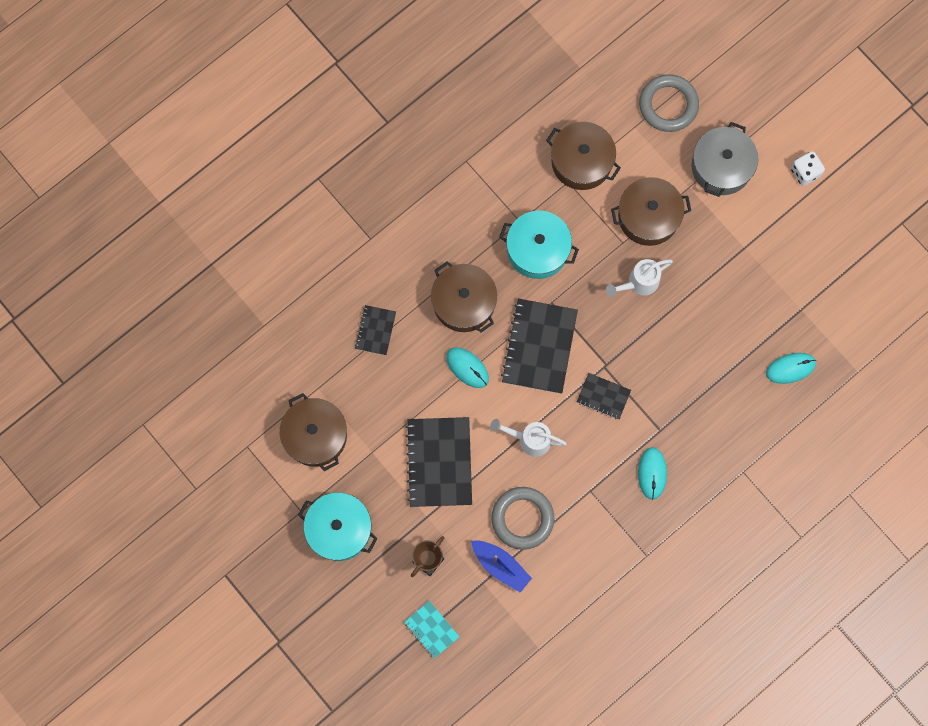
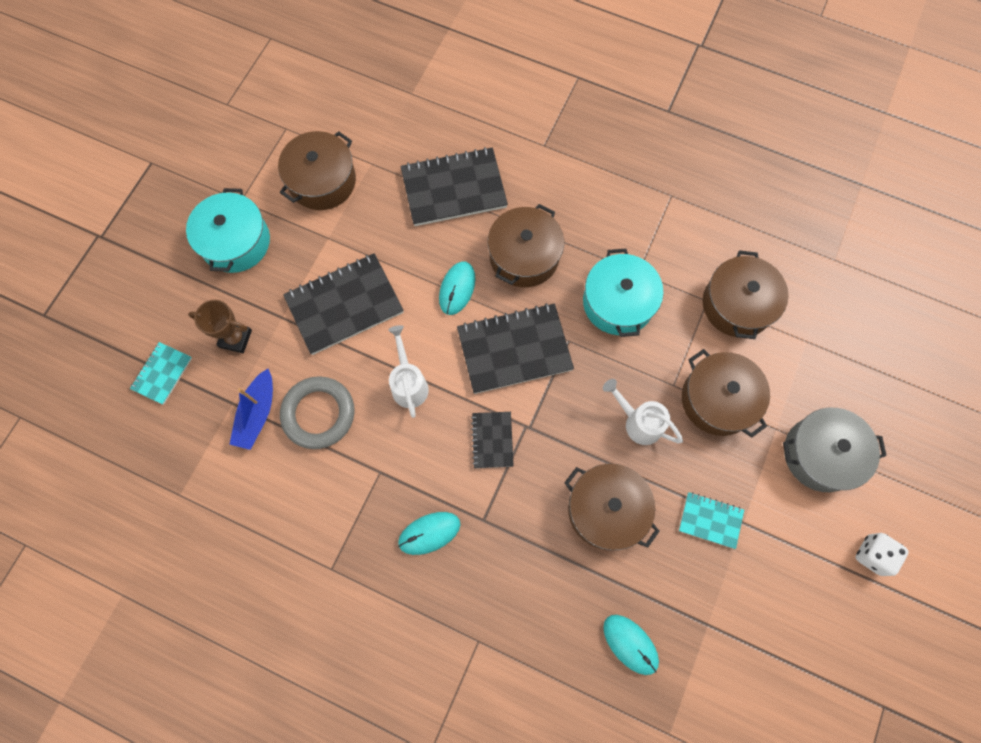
camera: 65 degrees right, 5 degrees down
(375, 330) = (454, 188): black notebook -> black notebook, size x1.90
(668, 105) = (853, 366): grey ring -> none
(692, 338) = (606, 509): none -> brown pot
(732, 269) = (710, 520): none -> turquoise notebook

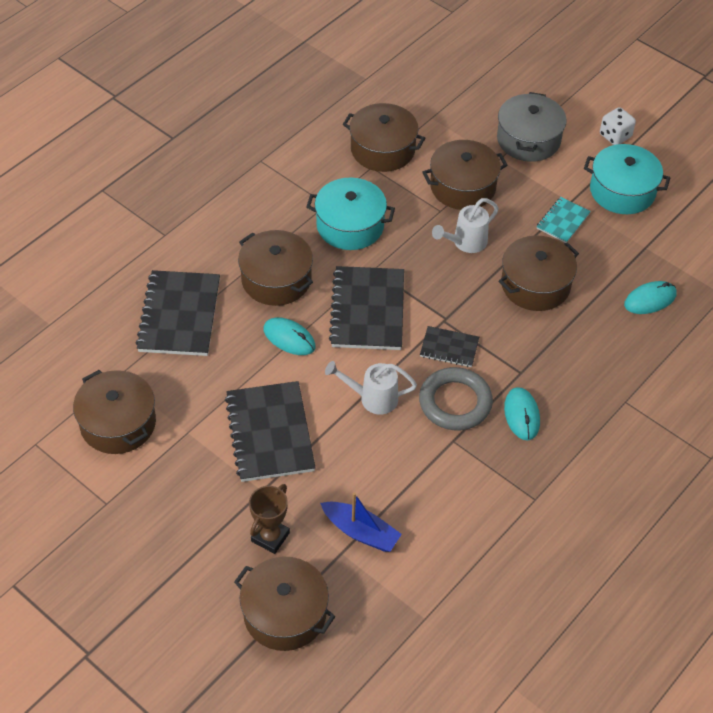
camera: 75 degrees left, 20 degrees down
(162, 373) = (285, 614): turquoise notebook -> brown pot
(236, 242) = (155, 517): turquoise pot -> turquoise pot (622, 191)
(318, 414) = (378, 478): grey ring -> grey ring (455, 402)

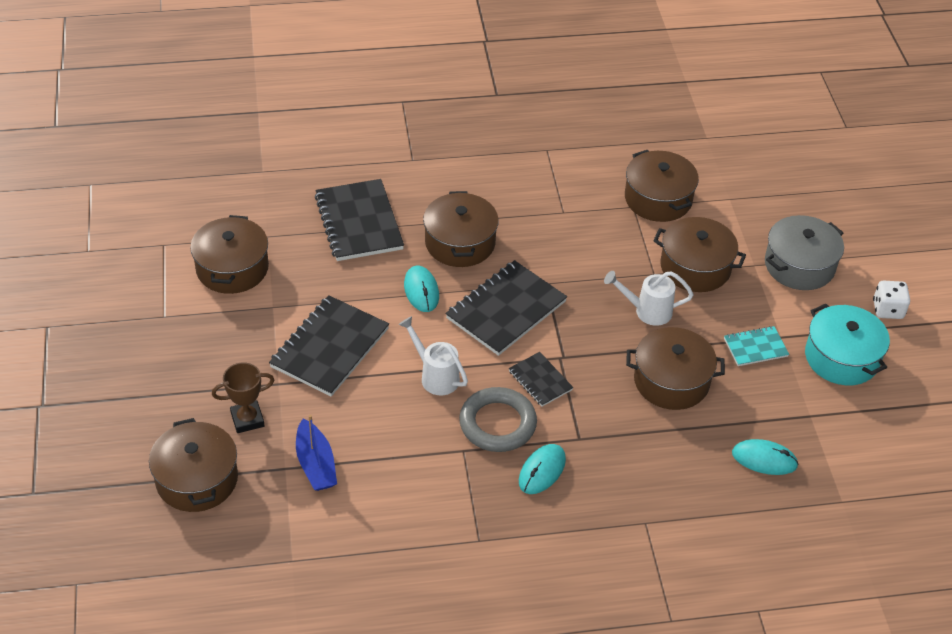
camera: 40 degrees right, 5 degrees down
(179, 315) = (359, 222): black notebook -> black notebook turned 60 degrees counterclockwise
(350, 225) = (564, 239): turquoise pot -> none

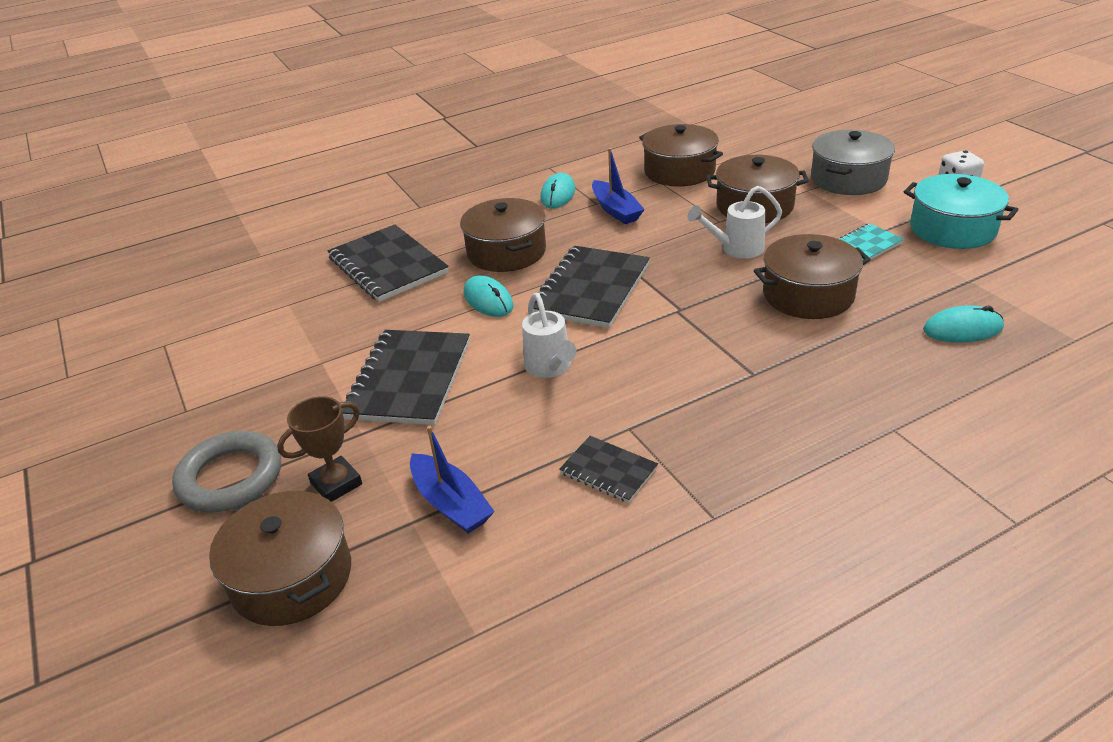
camera: 15 degrees left, 10 degrees down
(232, 268) = (257, 342): brown pot -> none
(435, 376) = (550, 368): white watering can -> white watering can turned 135 degrees counterclockwise
(497, 424) = (651, 389): grey ring -> grey ring (230, 477)
(540, 380) = (670, 336): black notebook -> black notebook (608, 471)
(542, 471) = (735, 418): turquoise mouse -> turquoise mouse (558, 194)
(575, 227) = (616, 210): none -> blue boat

